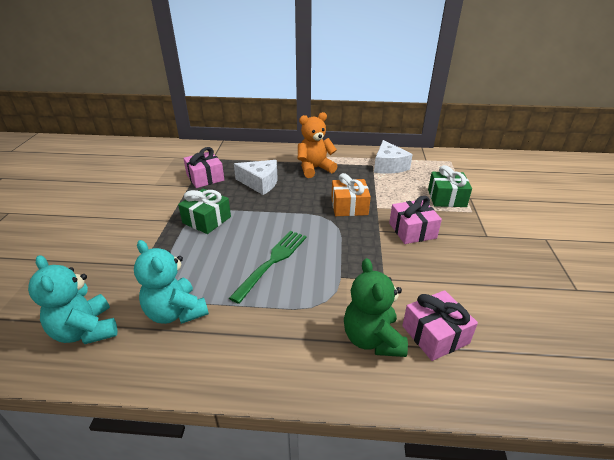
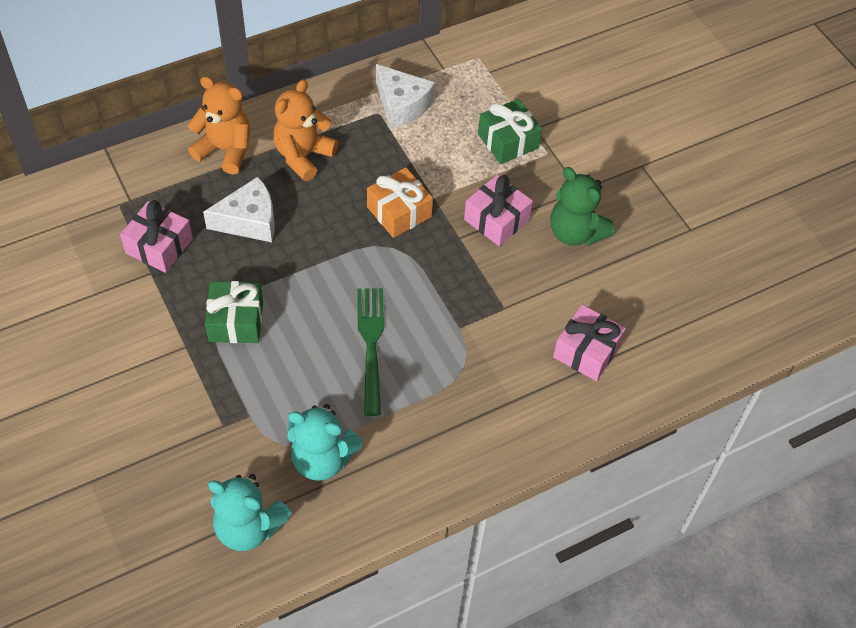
camera: 35 degrees left, 20 degrees up
(277, 156) = (225, 150): none -> orange teddy bear
(372, 339) = (534, 386): green teddy bear -> green teddy bear (575, 232)

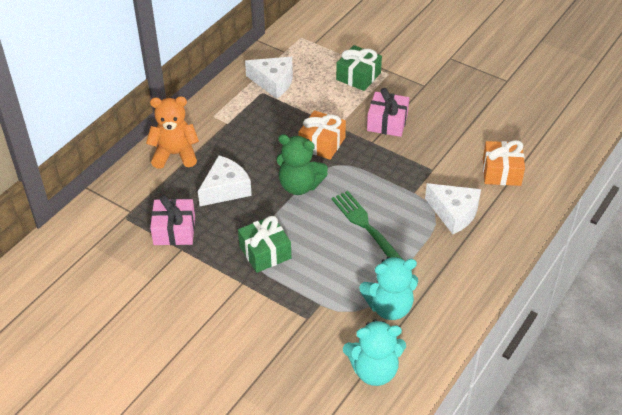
camera: 25 degrees left, 10 degrees down
(303, 156) = (232, 137): orange teddy bear -> none
(486, 378) = (454, 213): none -> white cheese
(575, 232) = (441, 110): green teddy bear -> green teddy bear (299, 186)
(586, 351) = (501, 172): pink gift -> orange gift

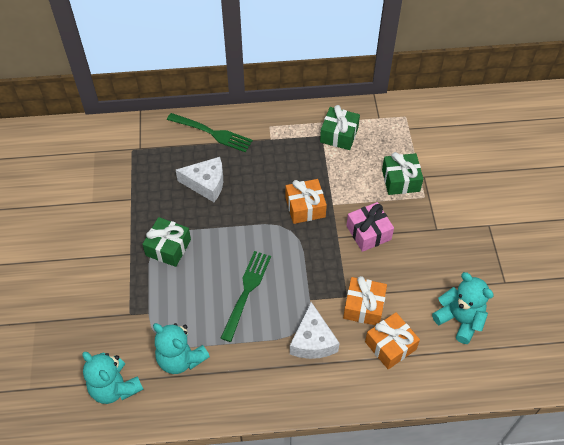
camera: 50 degrees right, 10 degrees up
(174, 230) = (144, 183): pink gift -> none
(175, 154) = (212, 133): orange teddy bear -> green fork
(273, 82) = (339, 135): white cheese -> green gift
(299, 186) = (249, 223): green teddy bear -> none
(452, 166) = (364, 306): none -> orange gift
(515, 122) = (459, 320): none -> turquoise teddy bear

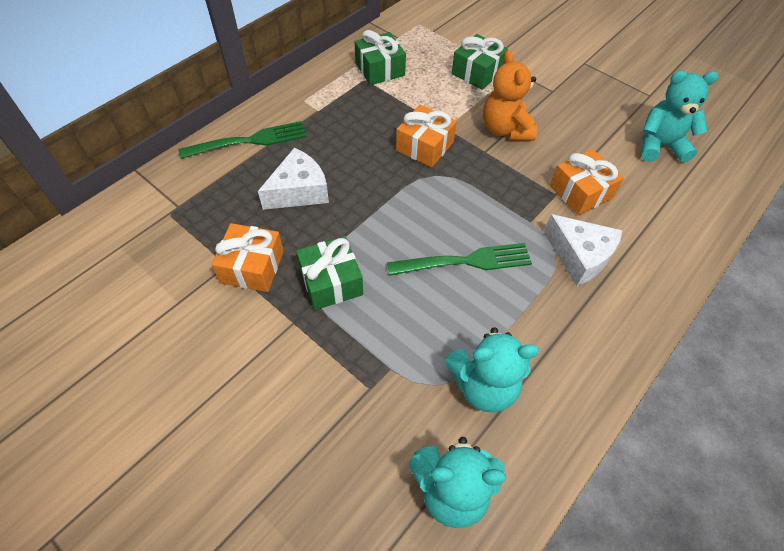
camera: 45 degrees left, 0 degrees up
(246, 292) = (465, 261): green fork -> green fork turned 105 degrees clockwise
(368, 232) = (505, 129): pink gift -> orange teddy bear
(390, 345) = (642, 207): orange gift -> orange gift (252, 267)

